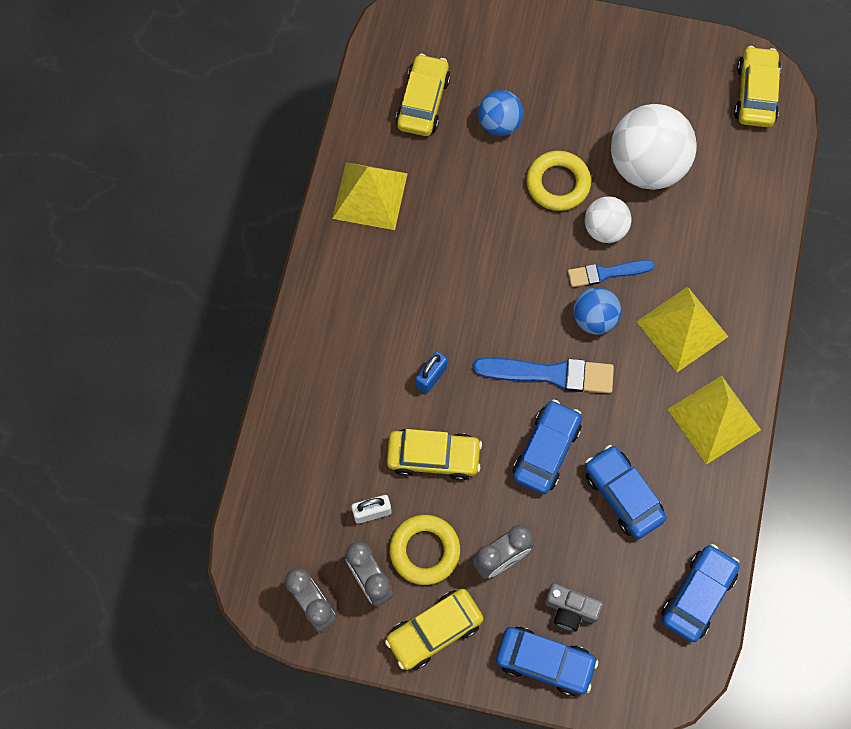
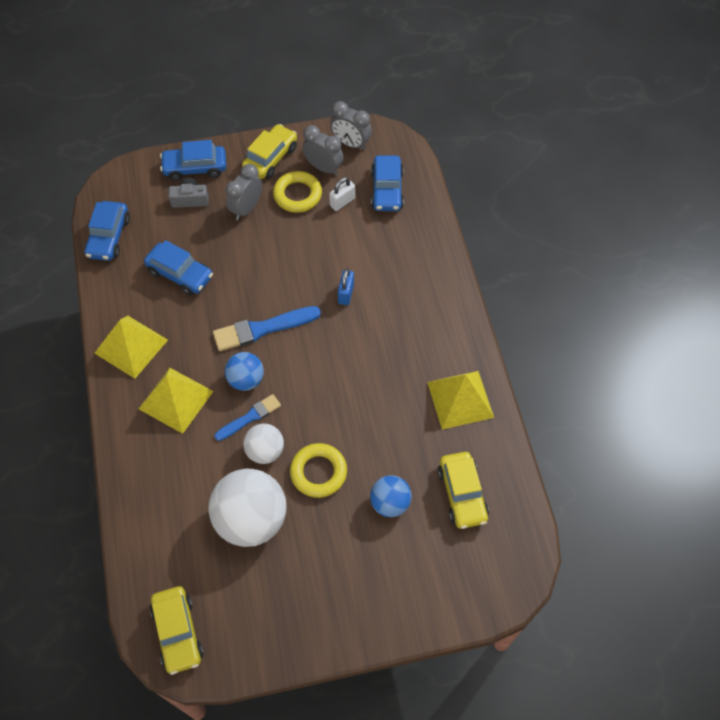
camera: 155 degrees right, 10 degrees down
(433, 457) = (319, 247): yellow car -> none
(546, 451) = (244, 280): blue car -> blue car (387, 190)

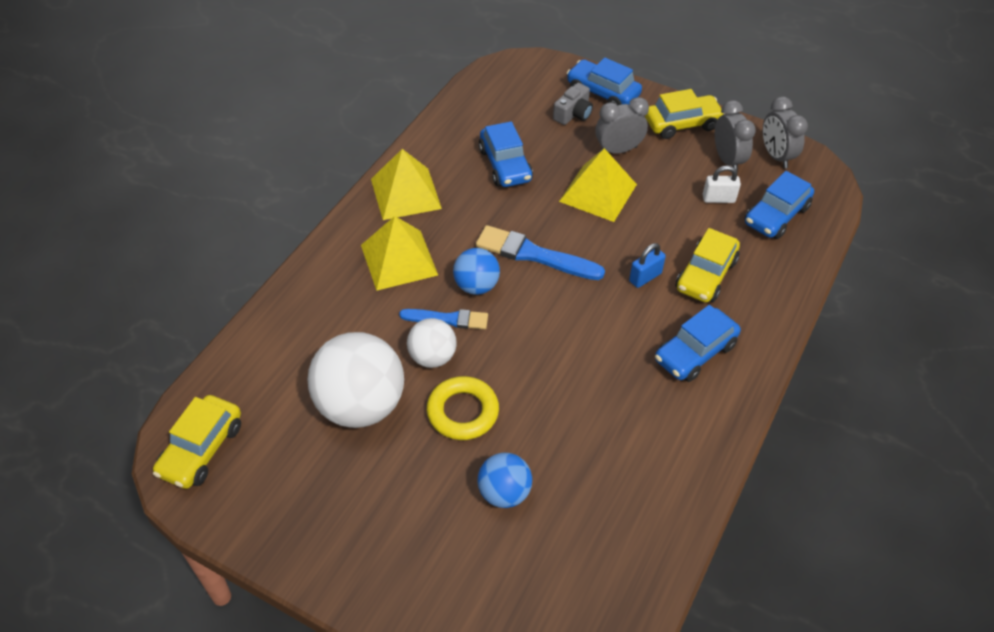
camera: 40 degrees right, 10 degrees down
(109, 237) = (474, 101): blue car -> blue car (695, 352)
(190, 199) = (573, 113): grey camera -> grey camera turned 90 degrees clockwise
(297, 195) = (679, 167): yellow ring -> none
(460, 399) = (673, 451): yellow pyramid -> yellow pyramid (598, 192)
(462, 494) = (587, 543): yellow car -> yellow car (705, 275)

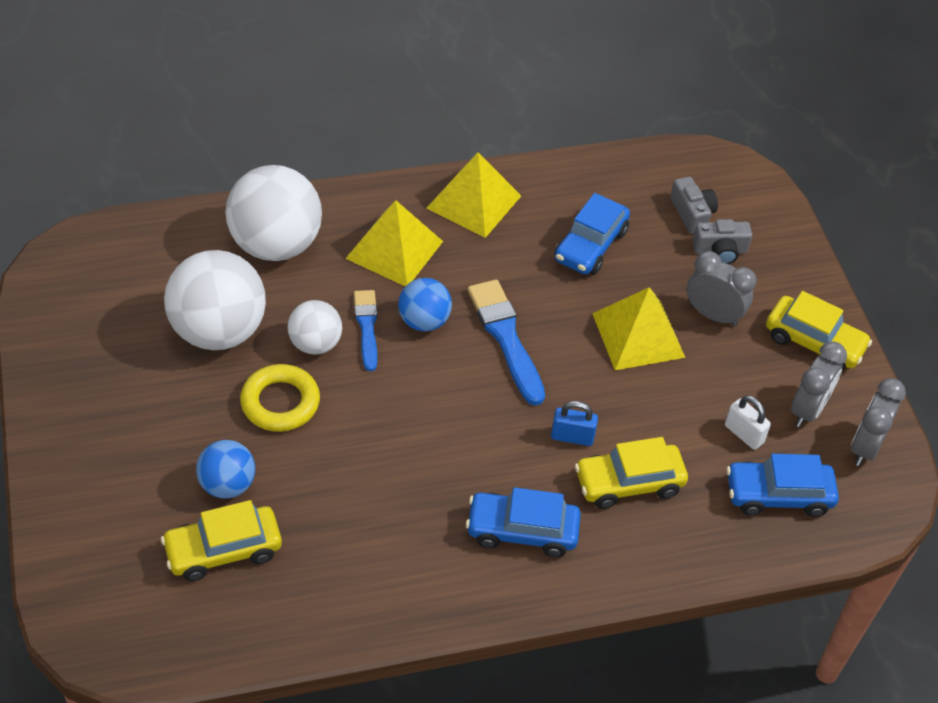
camera: 45 degrees right, 0 degrees up
(201, 449) = (83, 265): yellow car -> yellow car (223, 550)
(320, 320) = (276, 245): none -> white ball
(448, 319) = (367, 327): blue brush -> blue brush turned 150 degrees counterclockwise
(532, 105) = (692, 213): none -> grey camera
(602, 92) = (778, 254): blue car -> none

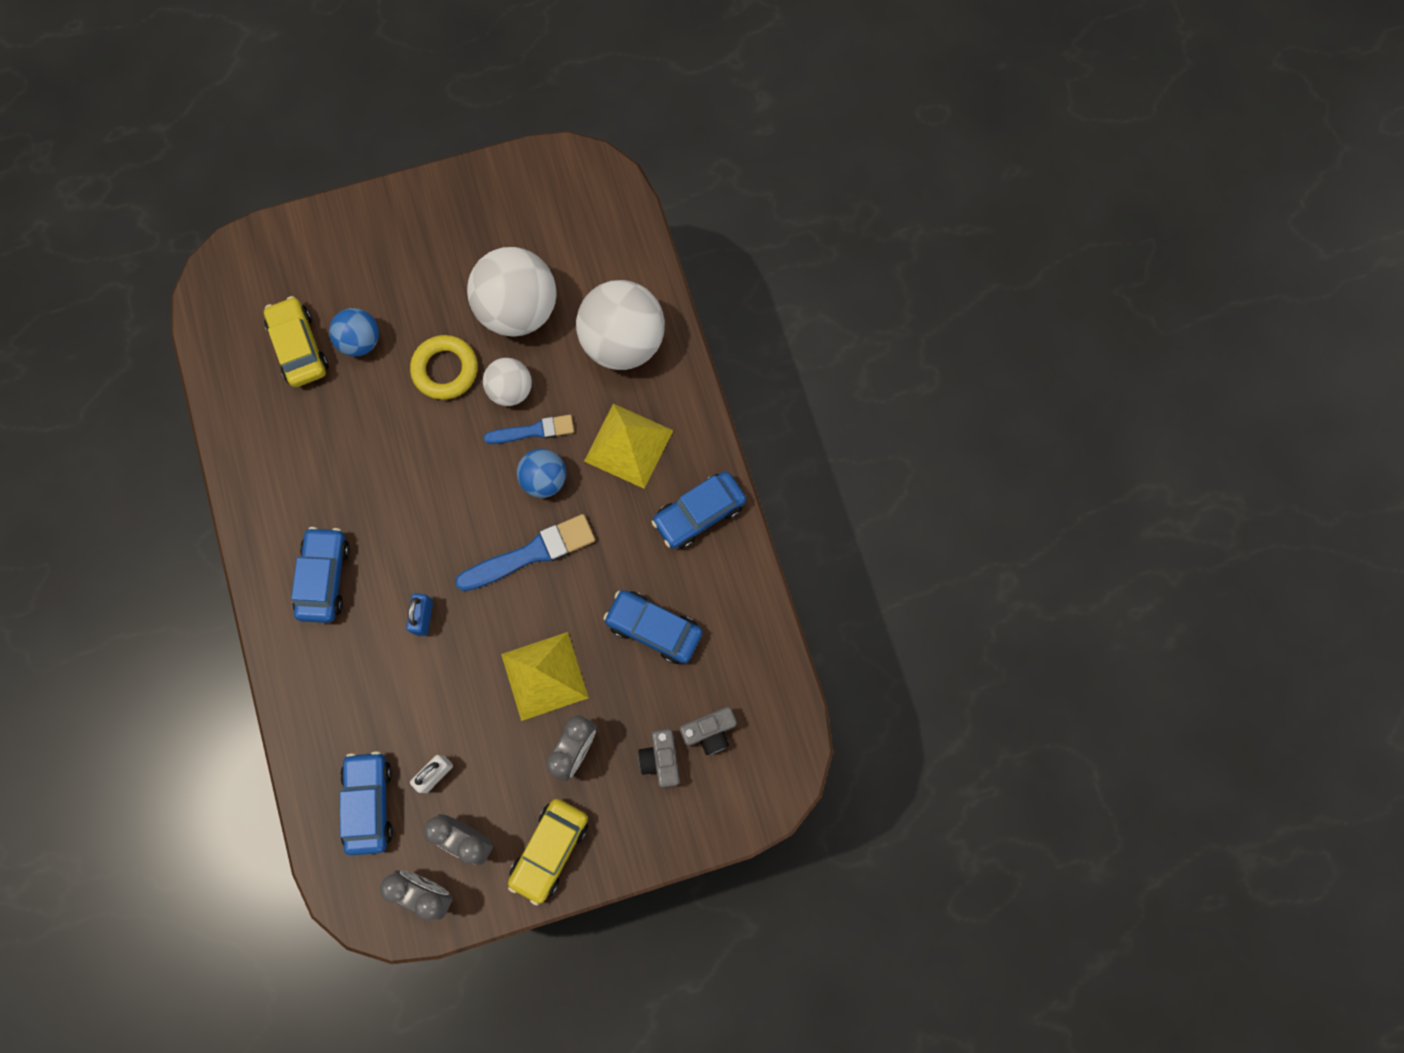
camera: 90 degrees right, 25 degrees up
(473, 202) = (699, 513): yellow pyramid -> blue car
(629, 483) = (376, 668): yellow car -> none

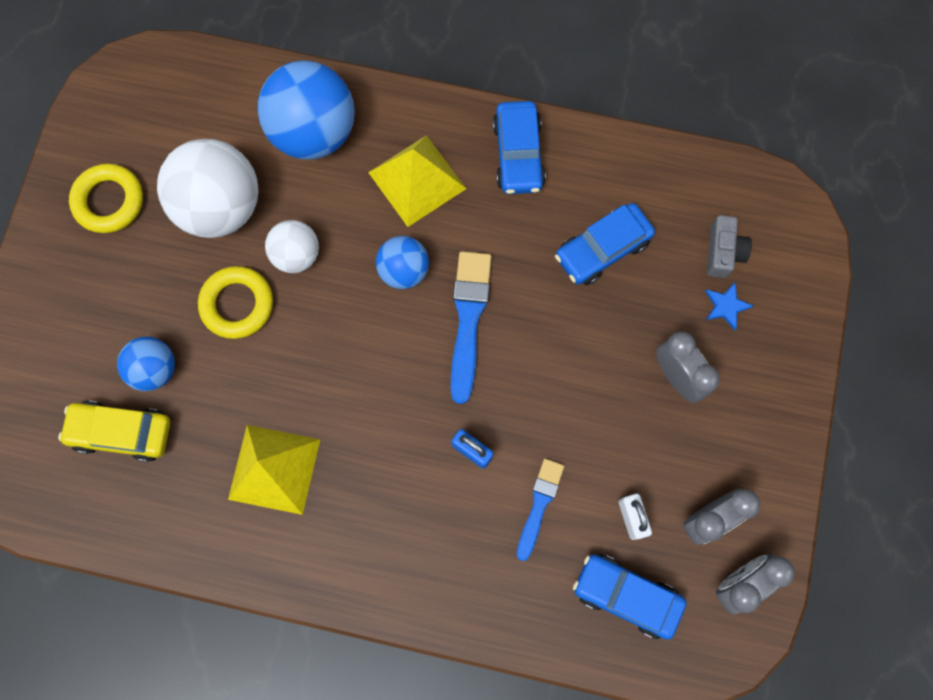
camera: 60 degrees left, 0 degrees up
(324, 578) = (377, 527): blue car -> none
(476, 225) = (109, 201): none -> yellow ring
(533, 431) = (350, 255): blue brush -> blue brush (539, 505)
(544, 676) = (592, 368): yellow pyramid -> yellow pyramid (274, 469)
(550, 850) = (758, 448): yellow car -> none
(623, 341) = (314, 132): white ball -> blue ball
(661, 759) = (726, 306): grey camera -> blue star

